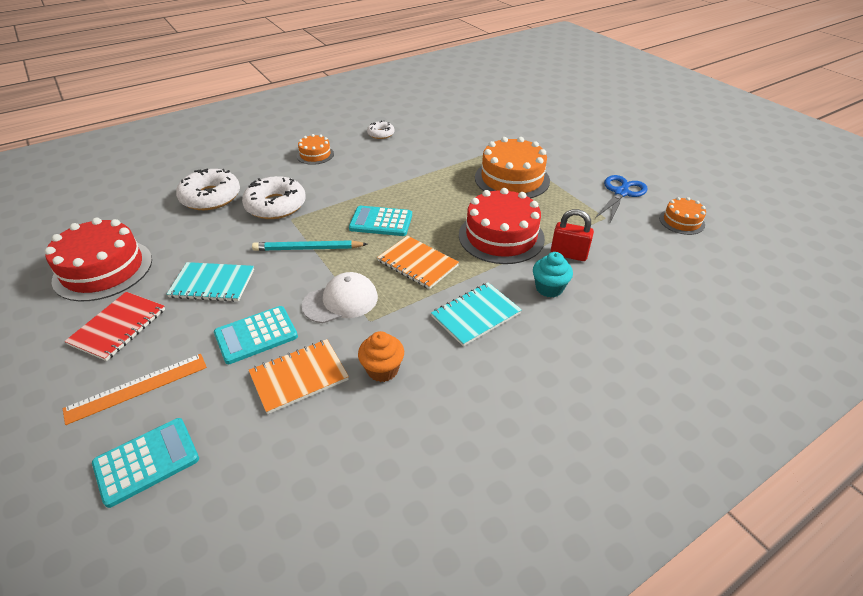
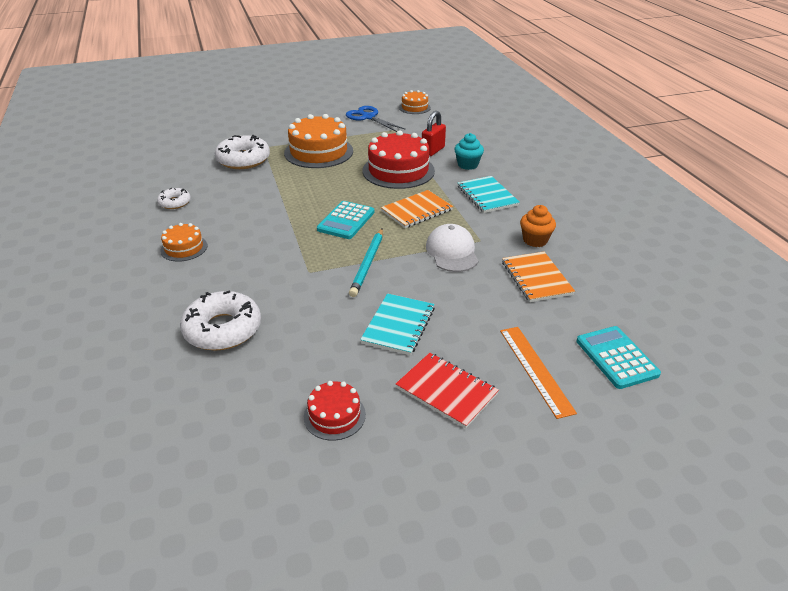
camera: 75 degrees left, 5 degrees down
(103, 269) = (334, 415): red cake -> red cake, size x0.52
(256, 335) = (482, 299): turquoise calculator -> none
(276, 205) = (276, 280): white donut -> white donut (243, 160)

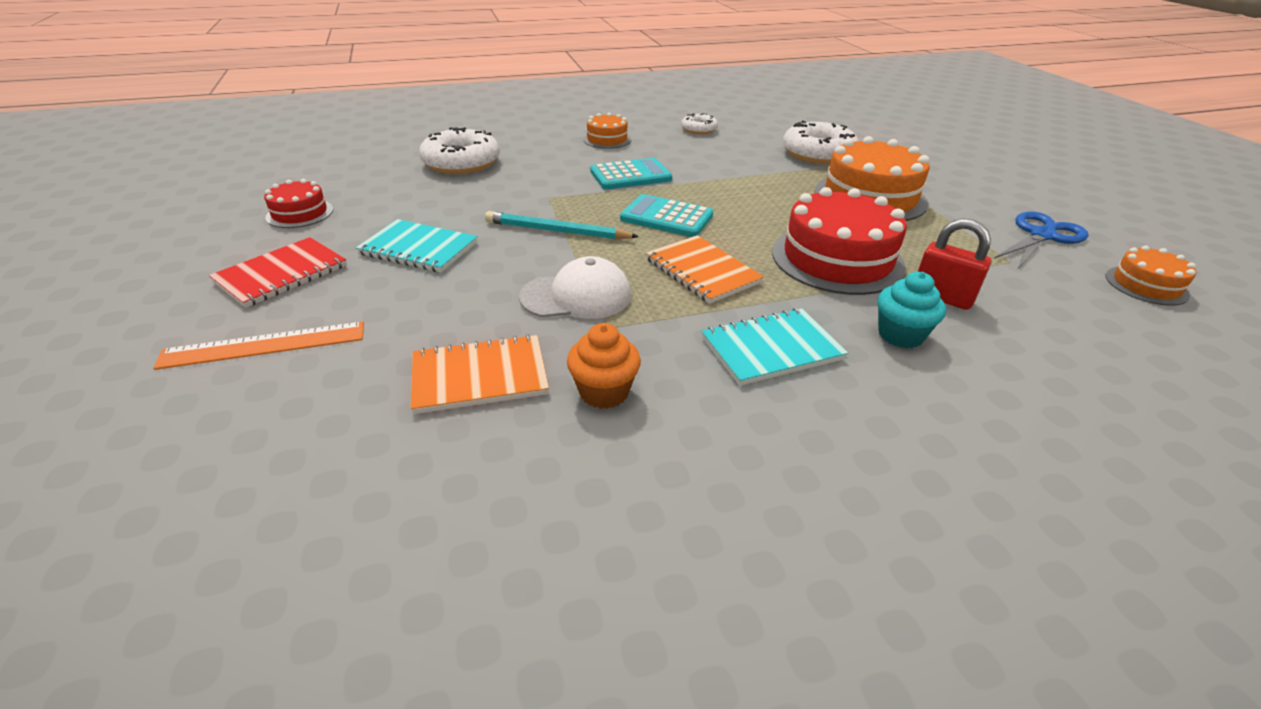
camera: 90 degrees right, 0 degrees up
(616, 357) = (224, 437): turquoise calculator -> turquoise calculator (630, 175)

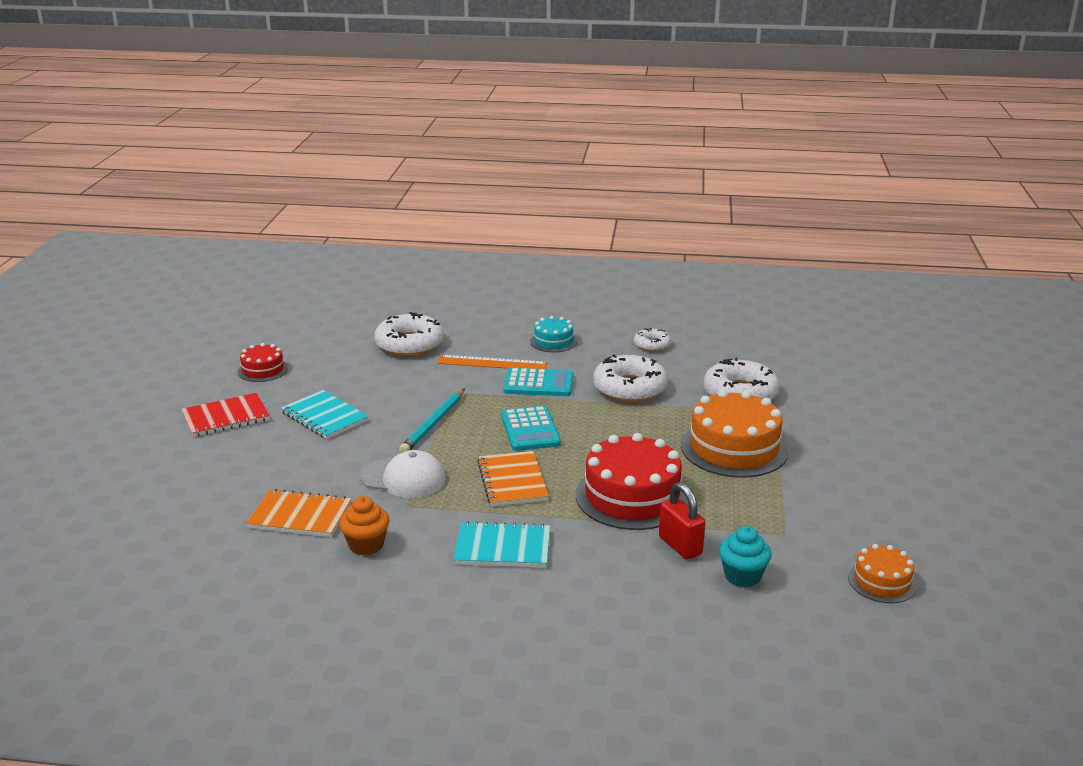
camera: 25 degrees right, 10 degrees down
(264, 345) = (191, 464): orange ruler -> orange ruler (492, 363)
(557, 231) = (433, 424): turquoise pencil -> turquoise pencil turned 105 degrees counterclockwise
(607, 139) = (553, 341): orange cake -> turquoise cake
(666, 217) = (530, 430): turquoise calculator -> turquoise calculator turned 150 degrees counterclockwise
(720, 165) = (629, 388): none -> white donut
(900, 335) = (608, 563): turquoise cupcake -> turquoise cupcake (742, 576)
(1042, 235) = (852, 519): blue scissors -> none

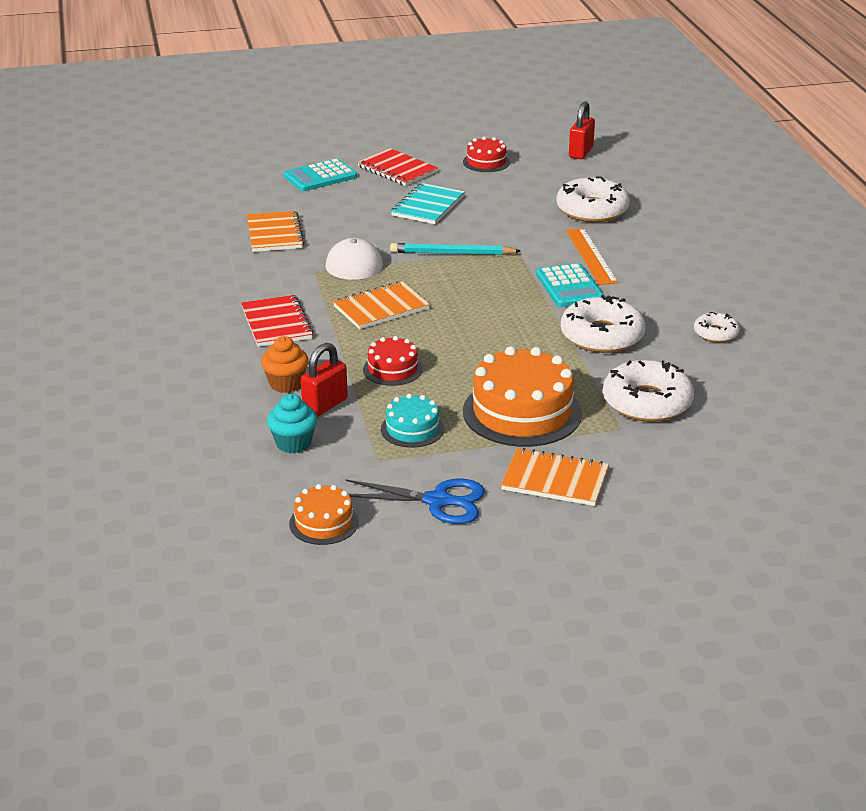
camera: 70 degrees right, 5 degrees up
(294, 325) = (581, 152): none -> red padlock
(366, 545) = (250, 268): orange cupcake -> orange cupcake (286, 384)
(502, 547) = (277, 323): turquoise notebook -> red notebook
(530, 430) = (476, 299): turquoise calculator -> turquoise calculator (320, 176)
(553, 341) = (669, 277): turquoise cake -> turquoise cake (412, 429)
(632, 496) = (392, 369): red cake -> red cake, size x0.52
(840, 455) = (555, 480): none -> orange notebook
(859, 515) = (438, 501): none -> blue scissors

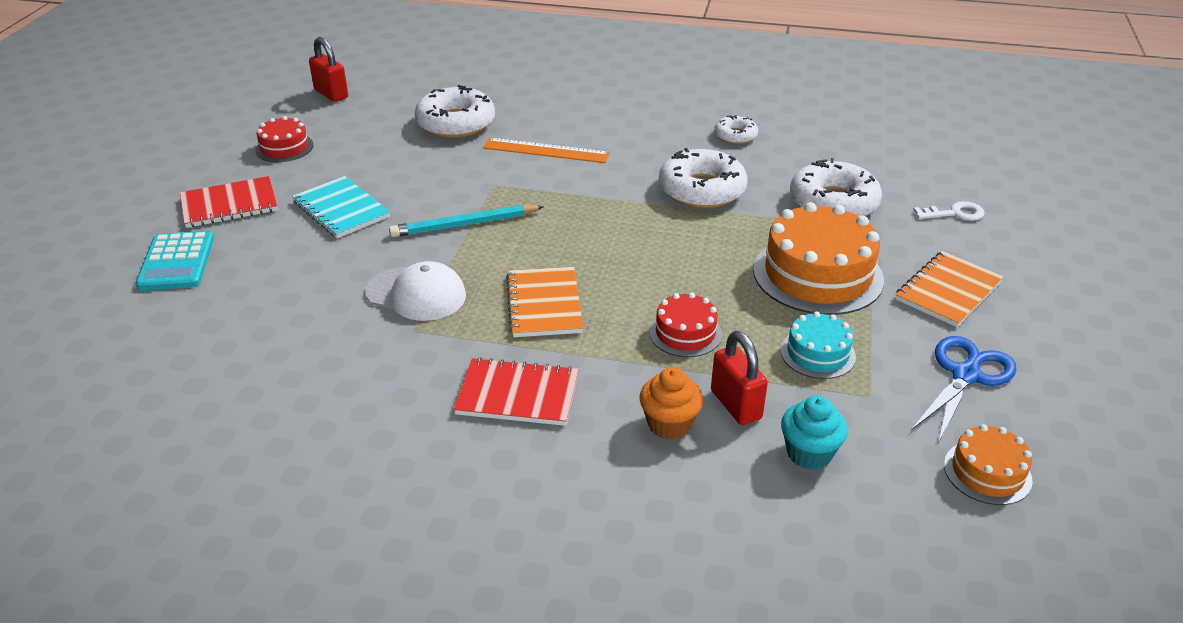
camera: 65 degrees left, 5 degrees up
(274, 234) = (286, 337): orange notebook -> none
(452, 253) = (464, 224): turquoise pencil -> turquoise pencil turned 45 degrees clockwise
(569, 287) = (595, 179): turquoise calculator -> none
(695, 469) = (955, 213): none -> white key

